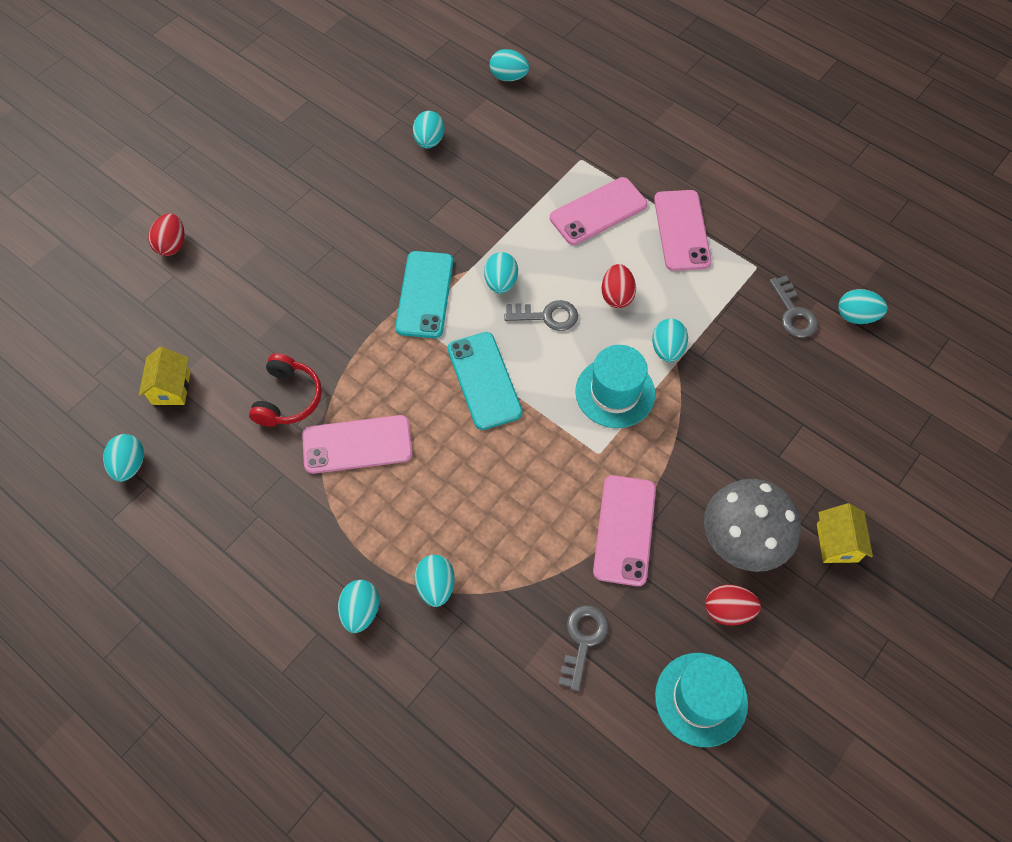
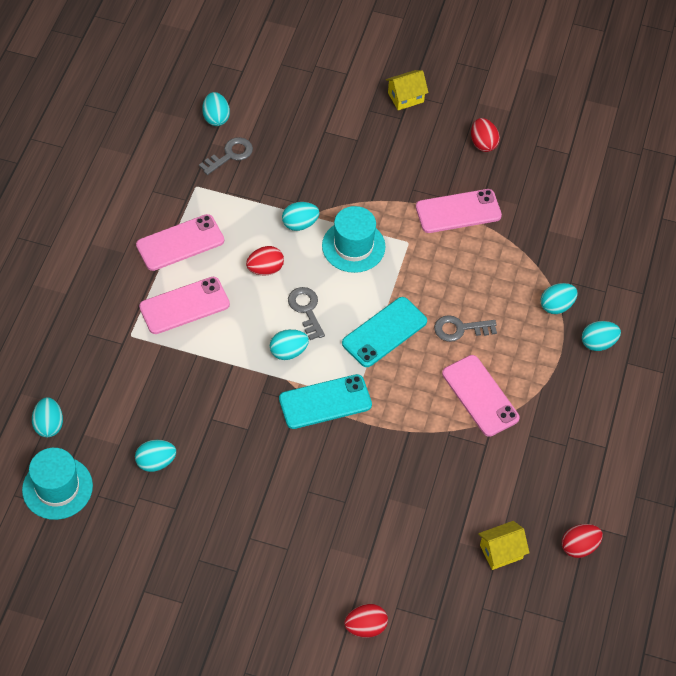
camera: 115 degrees left, 5 degrees down
(129, 465) = (579, 547): turquoise egg -> red egg
(288, 398) = (467, 460): red headphones -> none
(583, 640) = (545, 213): grey key -> grey key (460, 329)
(598, 211) = (184, 306): pink phone -> pink phone turned 60 degrees counterclockwise
(701, 699) = (546, 144): turquoise hat -> turquoise hat (57, 488)
(741, 541) = (432, 146): grey mushroom -> none

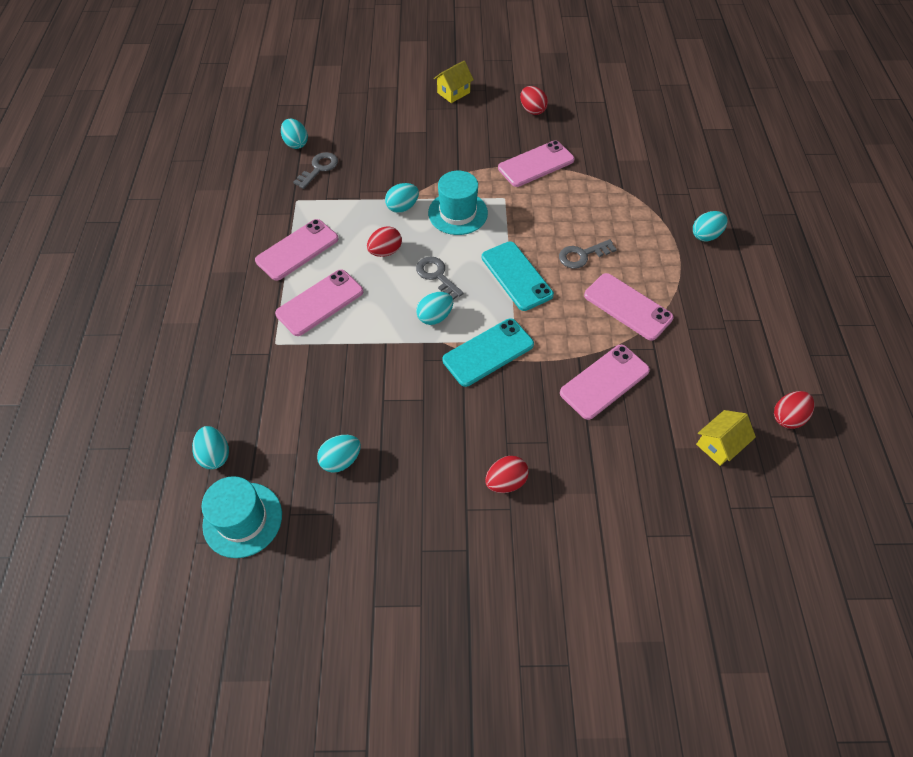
camera: 15 degrees left, 0 degrees up
(365, 627) = (625, 567): red egg -> red egg (506, 481)
(384, 332) = (516, 276): turquoise phone -> turquoise phone turned 60 degrees counterclockwise
(422, 462) = (604, 382): none -> pink phone
(556, 306) = (655, 215): turquoise egg -> none

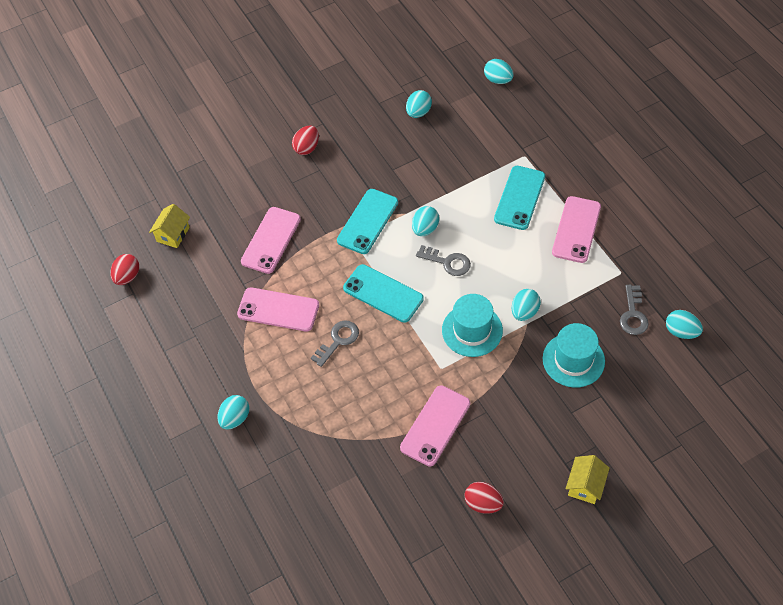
camera: 155 degrees right, 0 degrees up
(242, 519) = (450, 60): turquoise hat -> turquoise hat (573, 360)
(320, 303) = (519, 198): pink phone -> turquoise phone
(385, 251) = (505, 263): red egg -> none

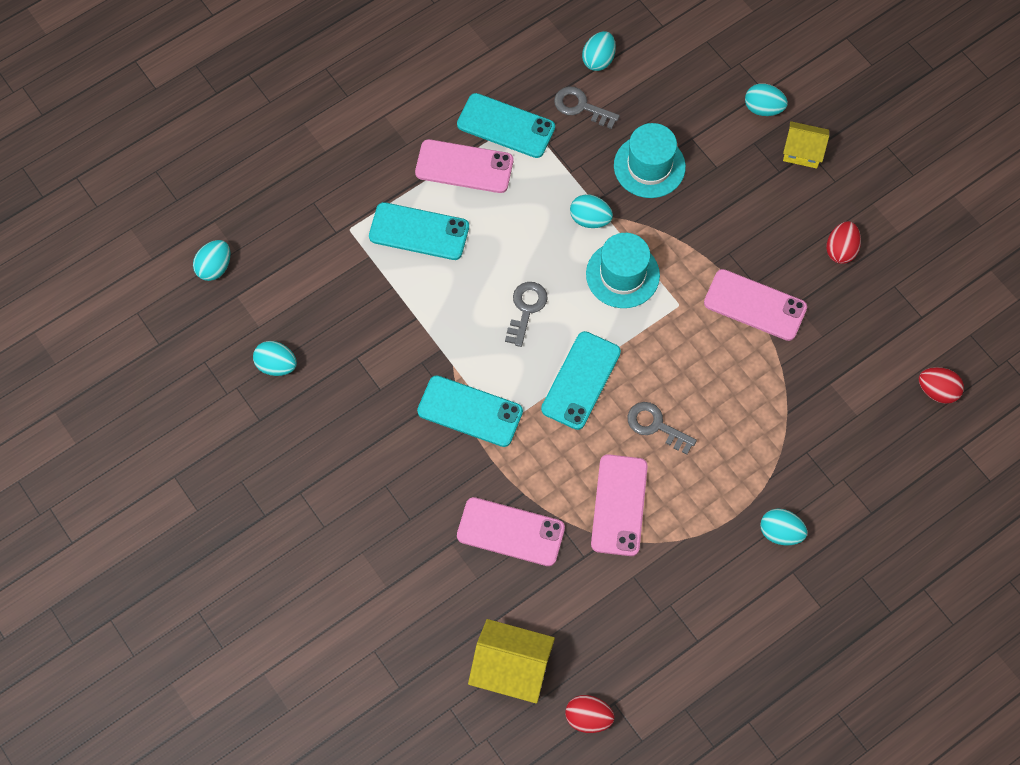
camera: 100 degrees left, 10 degrees up
(173, 234) = (511, 668): yellow house -> yellow house, size x1.58
(307, 148) = (347, 507): red egg -> red egg (937, 391)
(425, 229) = (476, 340): turquoise egg -> turquoise egg (763, 108)
(614, 260) = (506, 126): none -> turquoise phone
(633, 314) = (581, 107): grey key -> grey key turned 150 degrees counterclockwise

